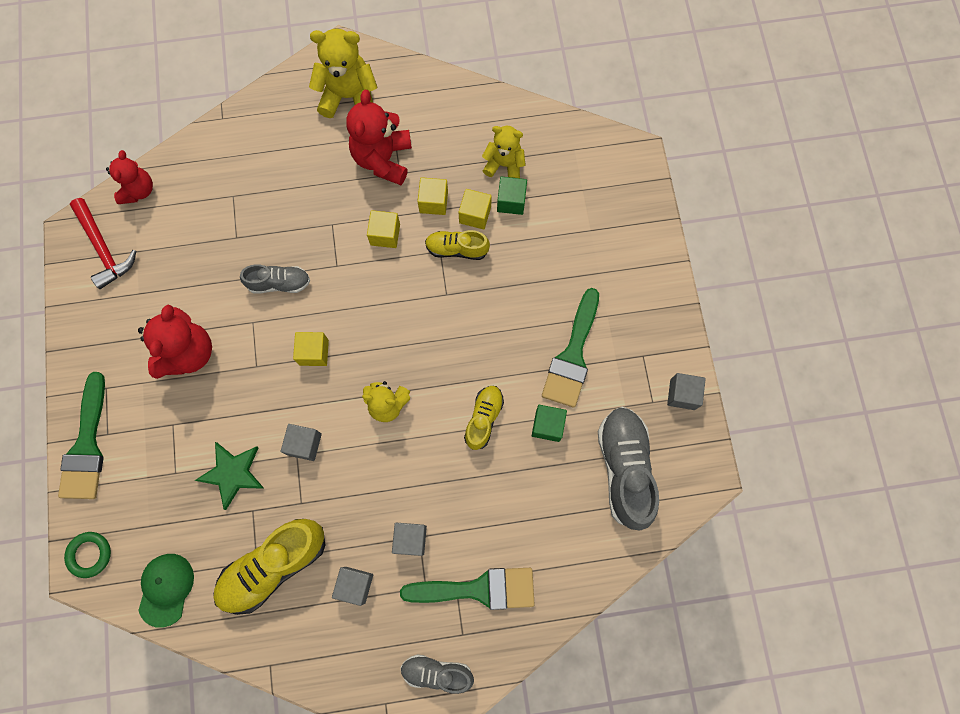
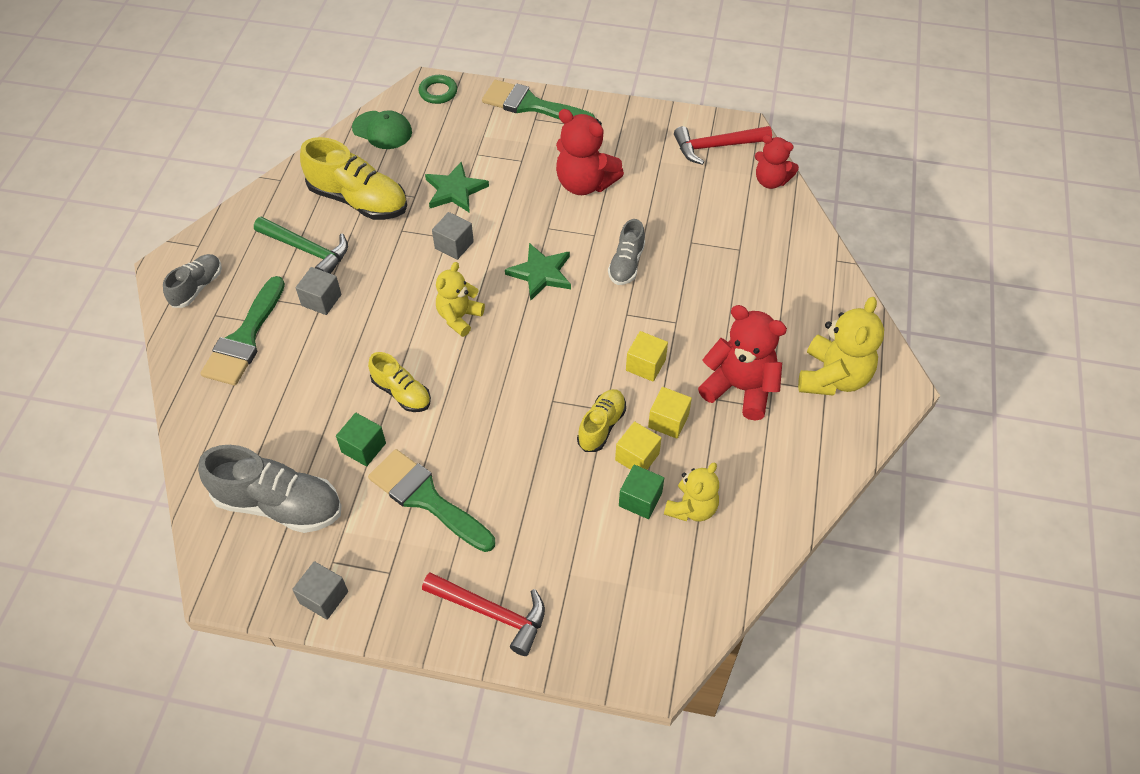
camera: 110 degrees right, 20 degrees down
(274, 565) = (358, 200): yellow shoe -> yellow shoe turned 135 degrees clockwise
(314, 352) = (541, 273): yellow cube -> green star
(355, 585) = (307, 250): grey cube -> green hammer
(642, 271) = (492, 613): none -> red hammer

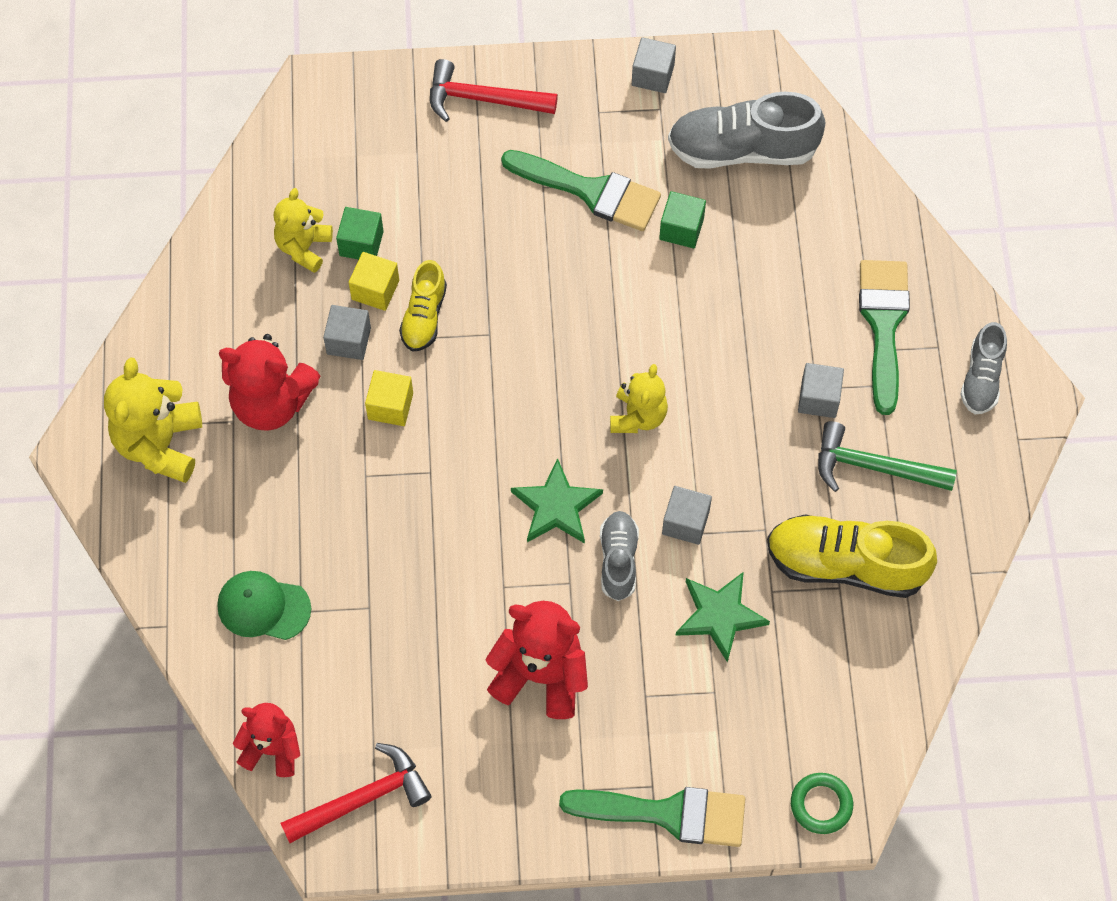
camera: 165 degrees right, 10 degrees up
(382, 130) = (871, 702): green cap -> green cap (263, 607)
(401, 393) = (667, 302): yellow shoe -> none
(626, 264) = (448, 549): grey shoe -> grey shoe (618, 560)
(668, 421) = (348, 341): yellow cube -> grey cube

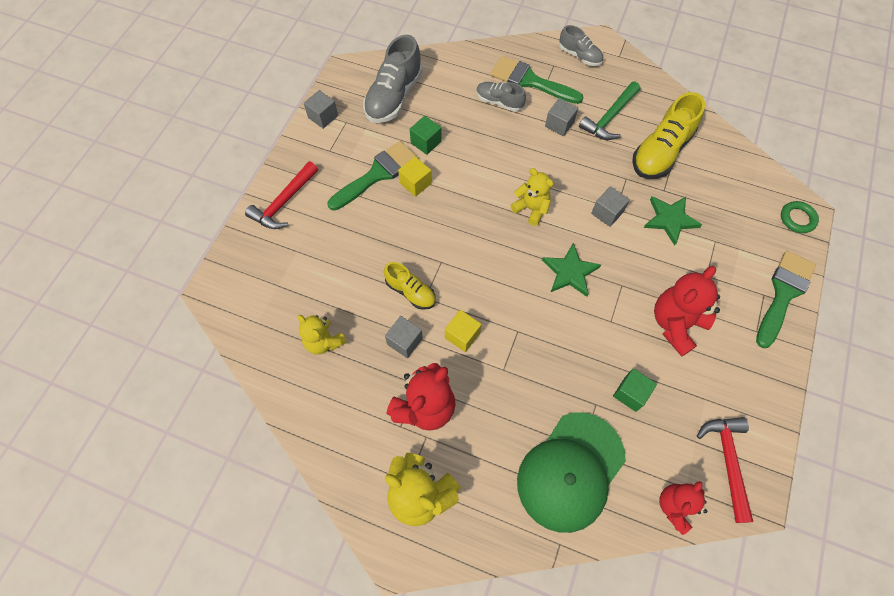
camera: 65 degrees left, 0 degrees up
(263, 607) = (570, 471): green cap -> green cap, size x1.83
(361, 243) = (341, 307): green cube -> green cube (630, 393)
(375, 290) = (377, 312): yellow cube -> yellow cube (415, 183)
(618, 560) = (617, 254): grey shoe -> grey shoe (499, 102)

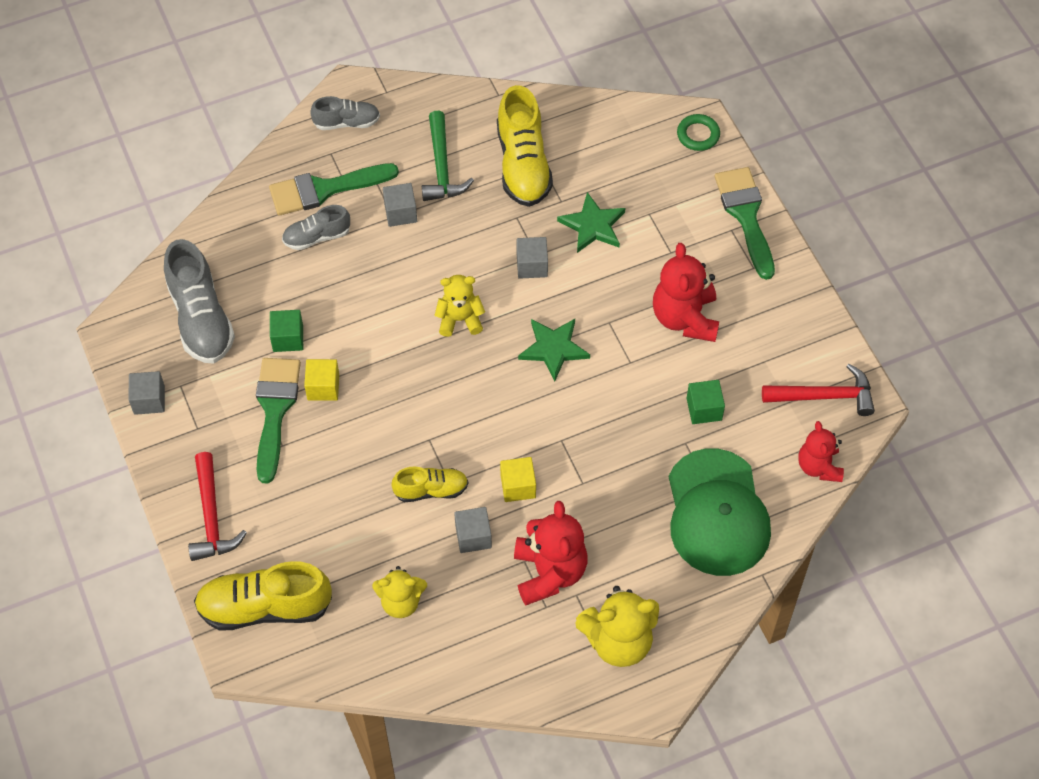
camera: 45 degrees left, 5 degrees down
(254, 275) = (265, 607): none -> yellow shoe
(727, 461) = (824, 396): red hammer -> red hammer turned 135 degrees clockwise

